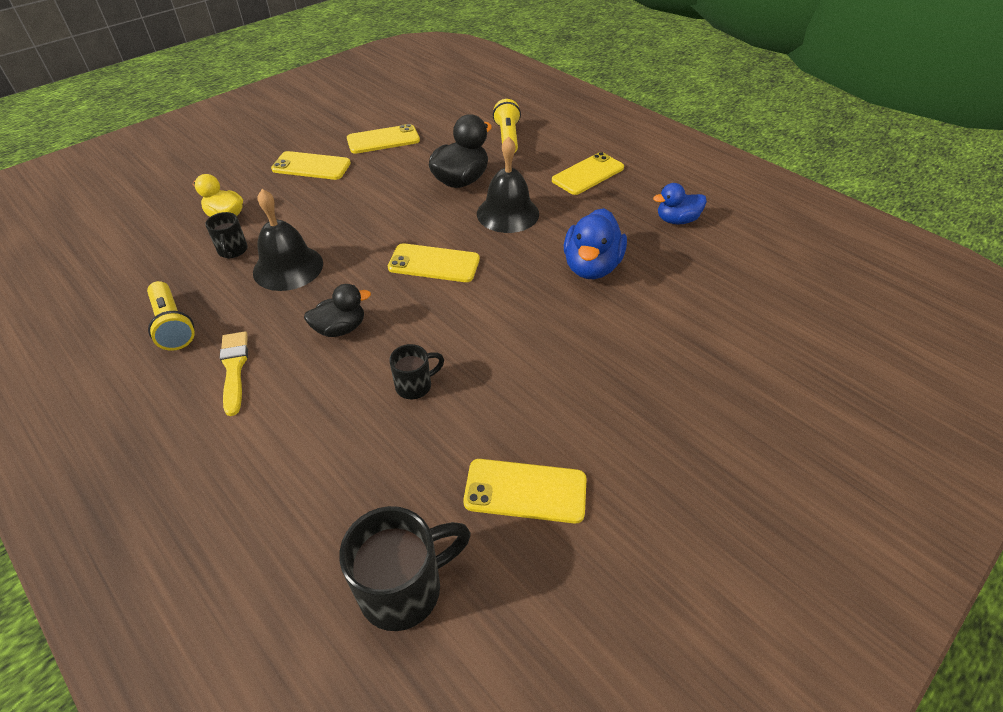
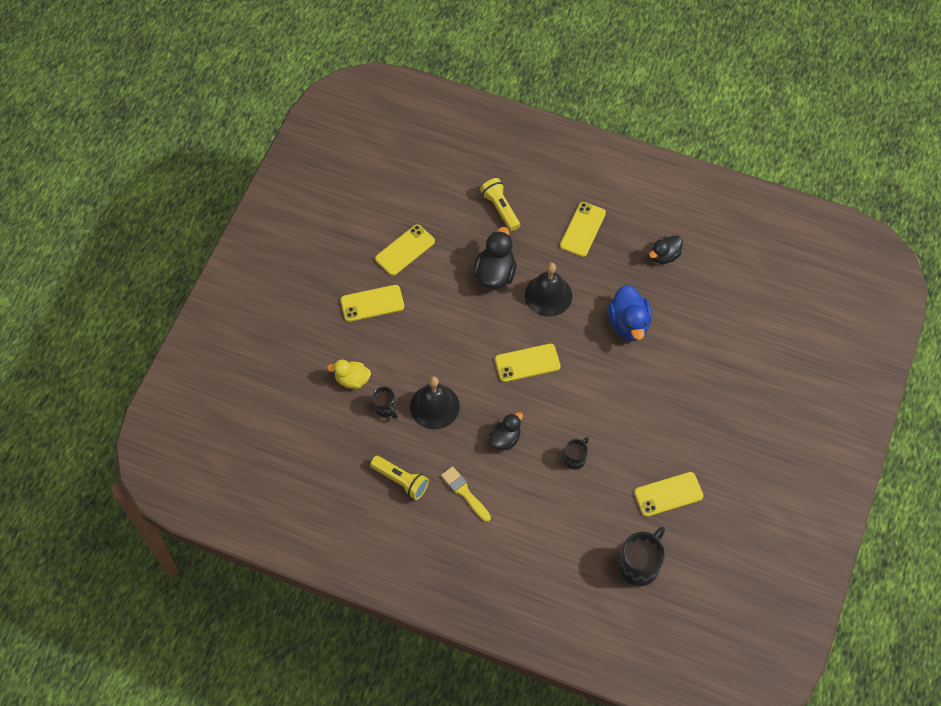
camera: 25 degrees left, 15 degrees up
(676, 220) = (664, 256): blue duck -> black duck

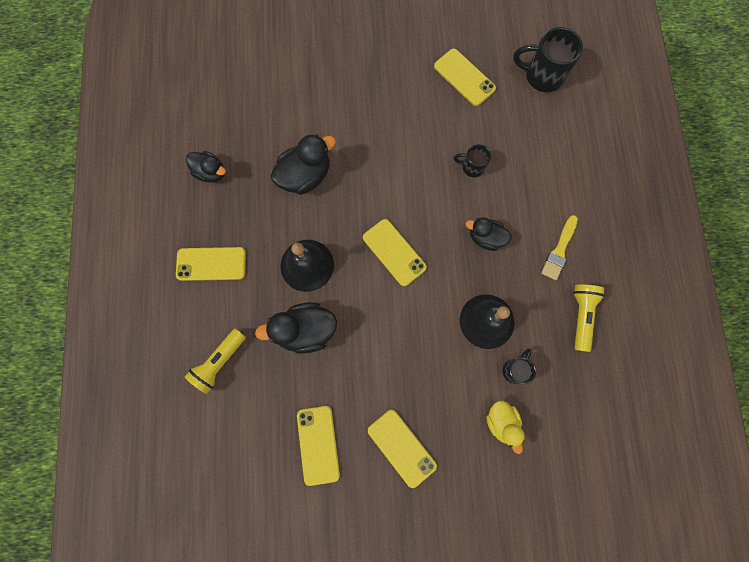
camera: 115 degrees left, 15 degrees up
(405, 250) = (318, 444): yellow phone -> yellow phone turned 60 degrees clockwise
(628, 324) = (305, 176): blue duck -> black duck

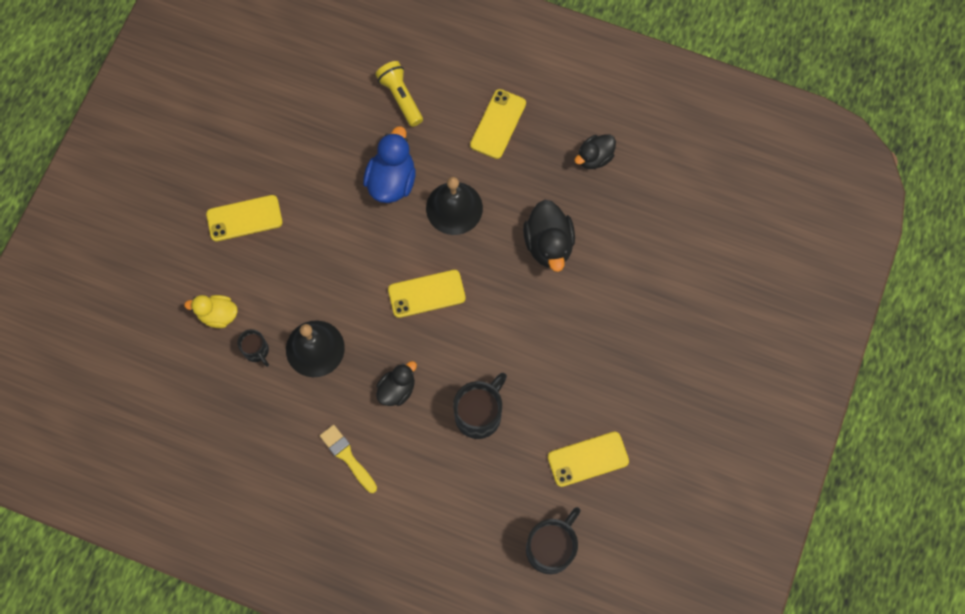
camera: 115 degrees right, 5 degrees down
(305, 330) = (392, 181): black duck -> blue duck
(318, 444) = (285, 150): yellow phone -> none
(472, 167) = (479, 414): black mug -> black mug, size x1.77
(581, 316) = (272, 442): yellow flashlight -> none

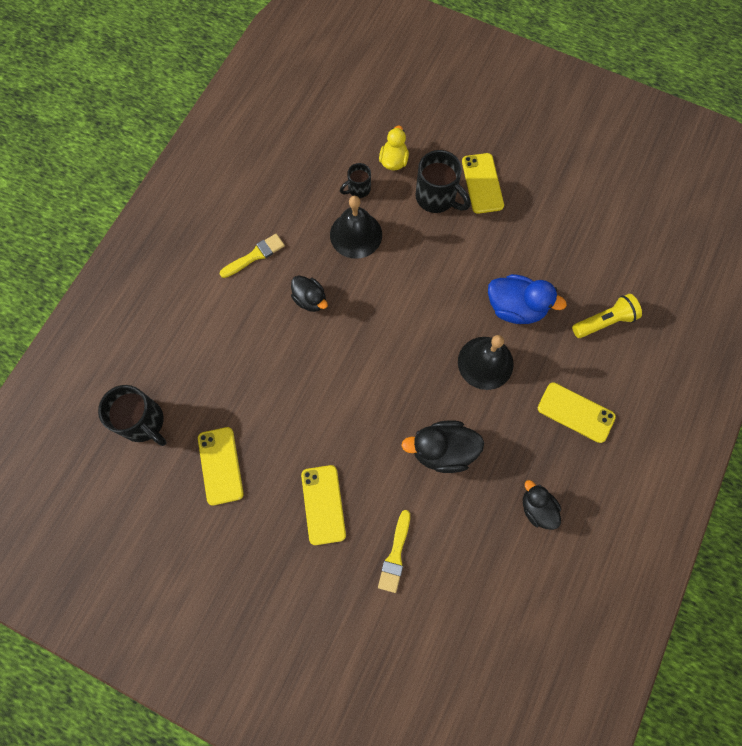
camera: 95 degrees right, 0 degrees up
(426, 294) = (399, 331): yellow phone -> yellow phone (323, 504)
(479, 414) = (278, 369): black mug -> black mug (437, 198)
(653, 281) = (395, 555): none -> yellow brush

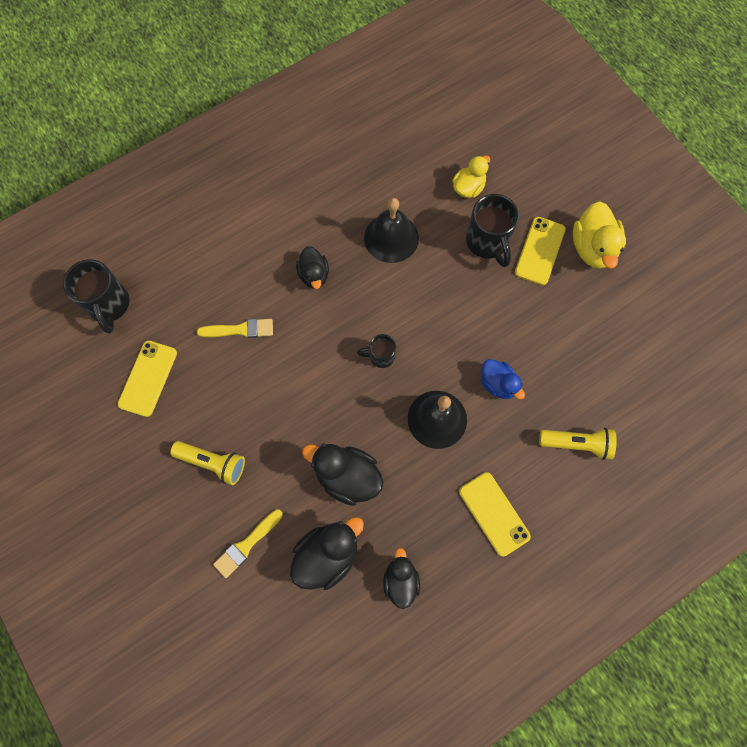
camera: 30 degrees right, 0 degrees up
(255, 255) = (290, 210): yellow brush -> yellow brush (240, 330)
(323, 504) = (212, 463): yellow phone -> yellow flashlight
(358, 189) = (419, 197): black mug -> black mug (380, 356)
(466, 523) = (327, 555): none -> black duck
(515, 308) = (498, 384): blue duck -> blue duck, size x0.65
(521, 160) = (592, 248): none -> yellow duck

